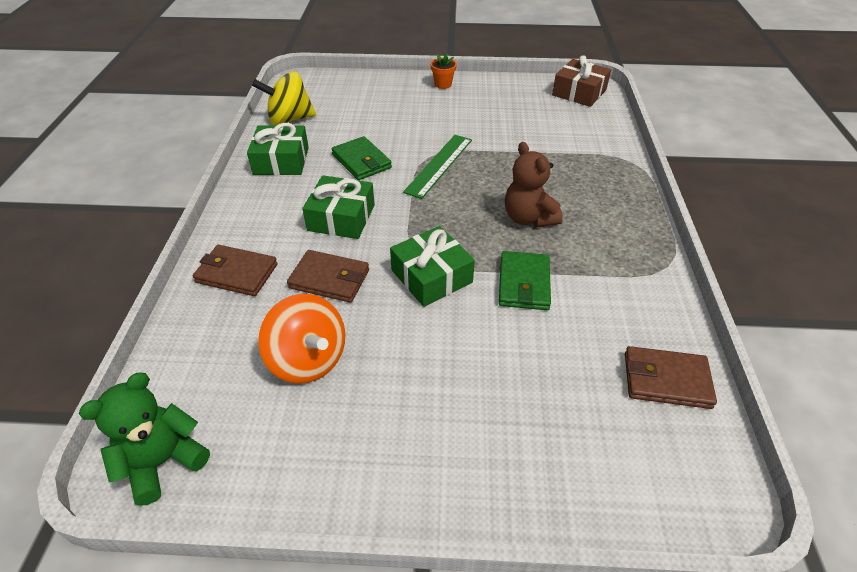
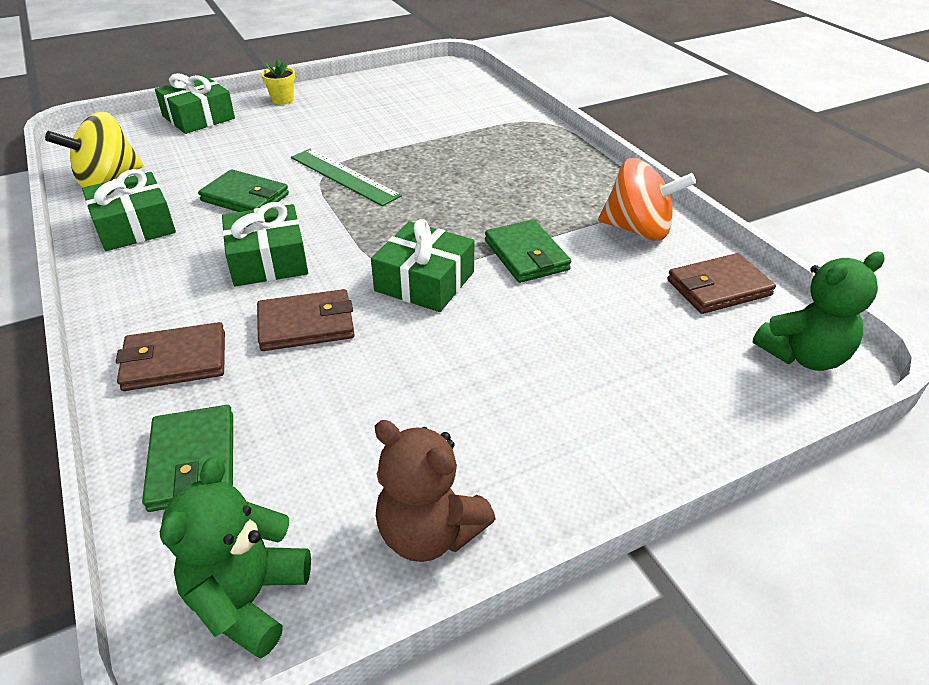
camera: 30 degrees left, 5 degrees down
(198, 350) = (193, 461): none -> green wallet
(308, 359) = (349, 412): orange spinning top -> orange spinning top (638, 230)
(377, 84) = (198, 117): none -> green gift
(439, 165) = (343, 176): green ruler -> green ruler turned 45 degrees counterclockwise
(443, 84) = (282, 100): orange flower pot -> yellow flower pot
(528, 218) = (482, 197): brown teddy bear -> brown teddy bear (429, 532)
(579, 92) = (440, 75): brown gift -> none
(693, 480) = (803, 356): none -> green teddy bear

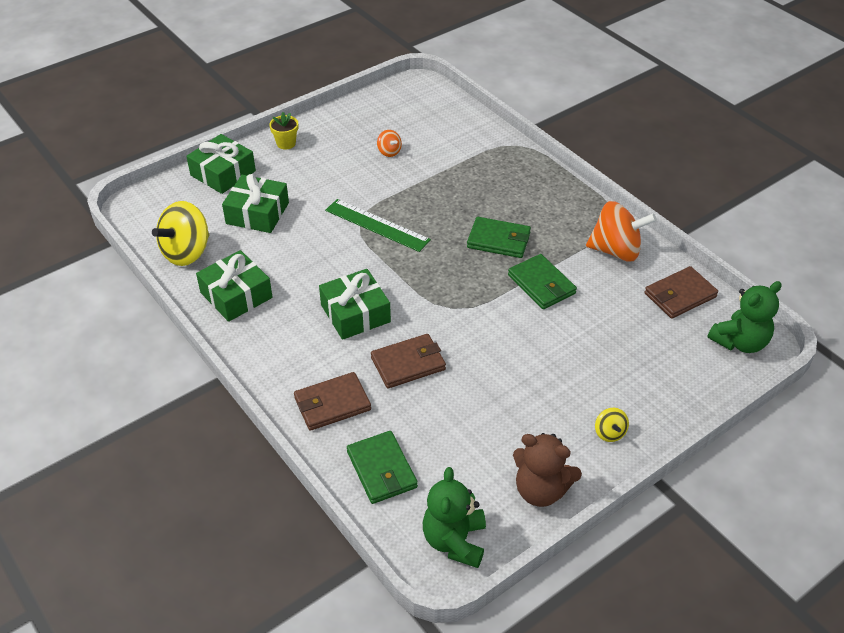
camera: 10 degrees left, 5 degrees up
(245, 198) = (308, 257): green wallet -> green wallet (499, 240)
(392, 115) = (389, 152): none -> orange spinning top
(424, 281) = (476, 317): green gift -> green gift (257, 213)
(571, 457) = (609, 433): none -> yellow spinning top

